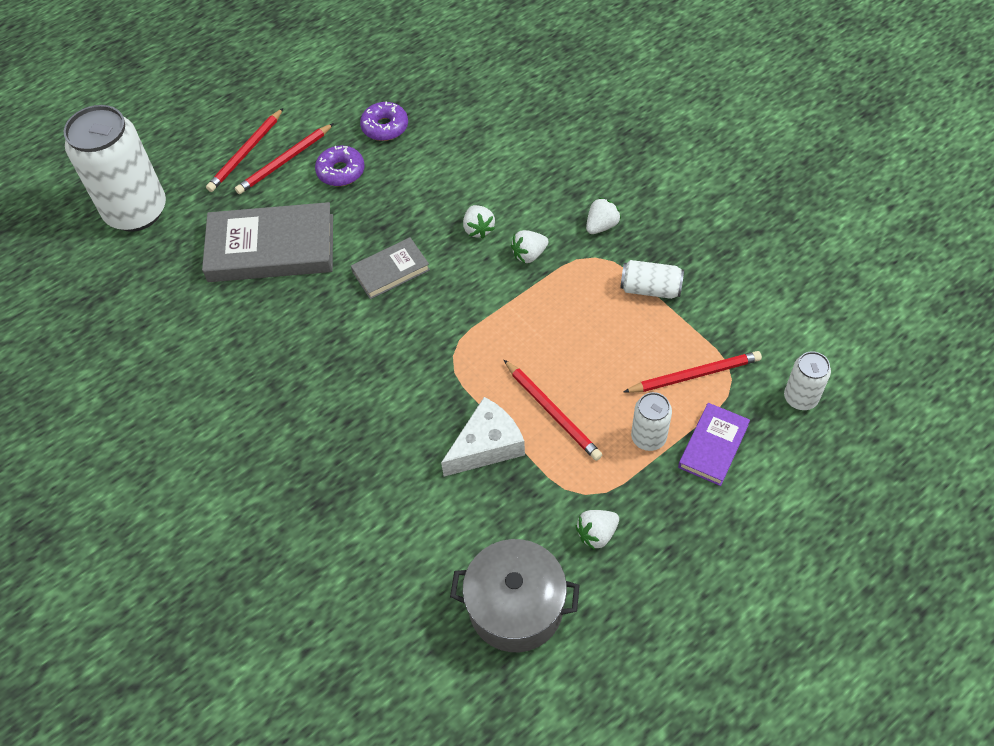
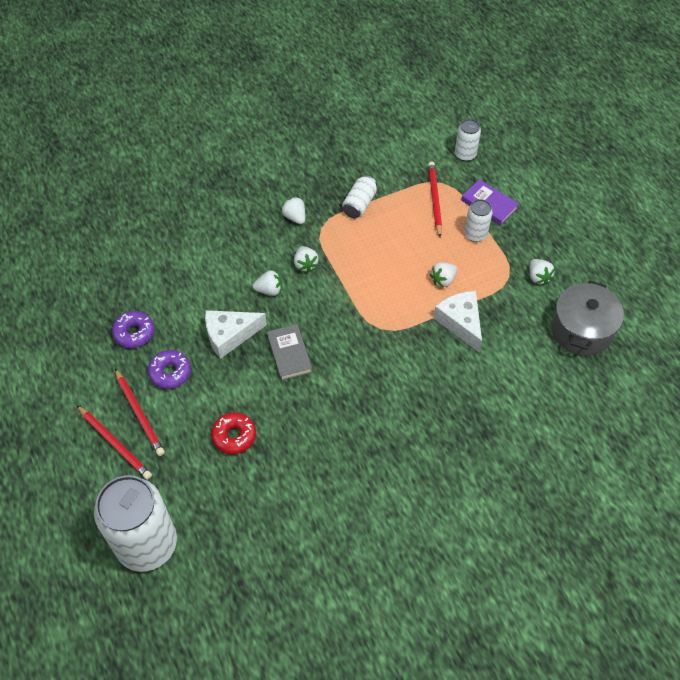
camera: 80 degrees left, 0 degrees up
(271, 248) = (234, 436): grey book -> red donut
(403, 209) = (229, 335): none -> white cheese
(552, 411) = (443, 280): red pencil -> white strawberry

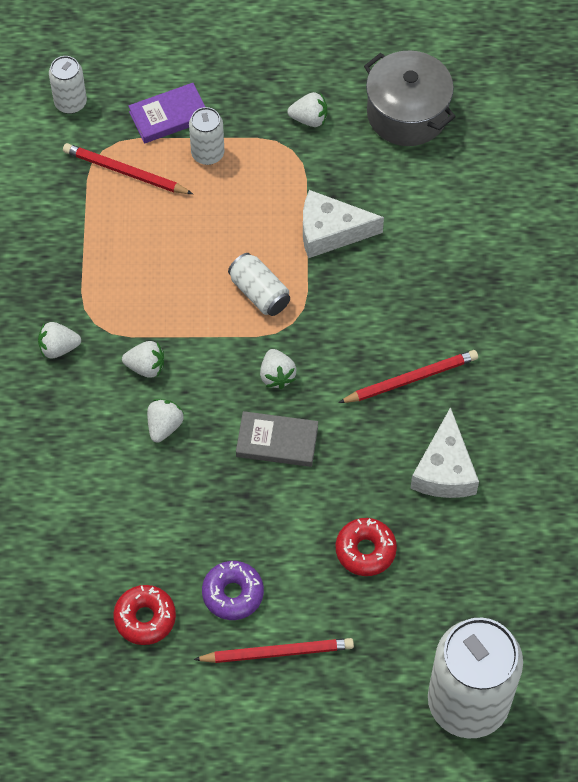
camera: 65 degrees left, 5 degrees up
(115, 443) = (307, 696): red pencil -> red pencil (410, 379)
(134, 333) = (145, 618): purple donut -> red donut
(229, 335) = (211, 501): white cheese -> white cheese (444, 470)
(359, 204) = (82, 261): white can -> white can (259, 293)
(443, 280) = (258, 221): white strawberry -> white strawberry (277, 376)

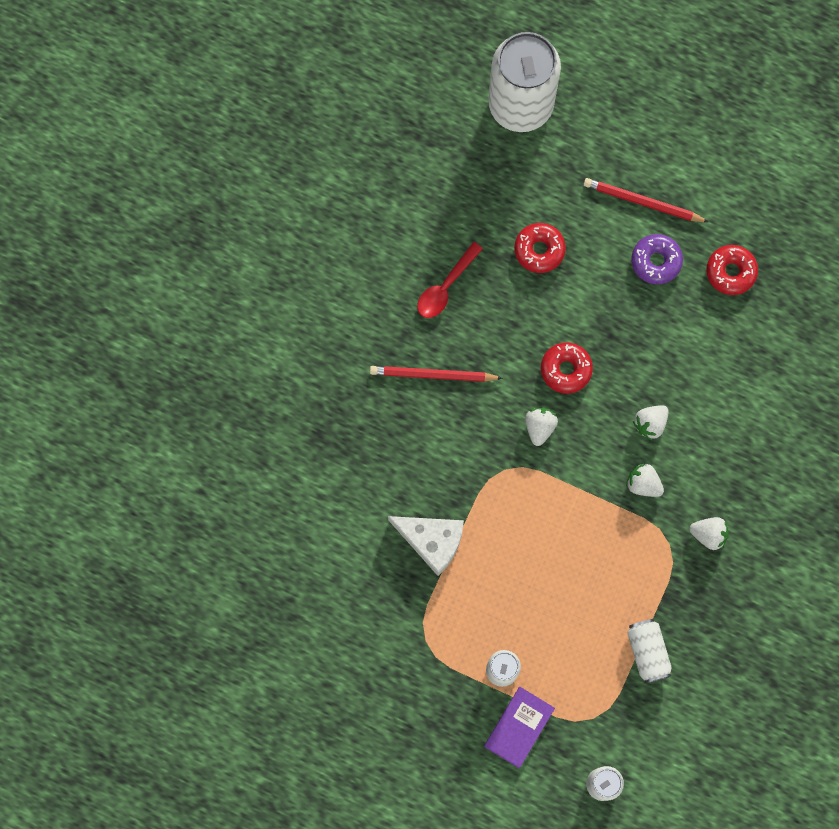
camera: 155 degrees left, 15 degrees up
(125, 172) = (583, 684): red pencil -> none
(169, 116) = (519, 727): purple book -> purple book turned 60 degrees counterclockwise
(259, 293) = (519, 510): white can -> white can (647, 652)
(277, 441) = (566, 369): grey book -> red donut
(309, 119) = (395, 665): white strawberry -> none
(407, 114) = (306, 630): grey pot -> none
(444, 470) = (445, 287): white cheese -> red spoon

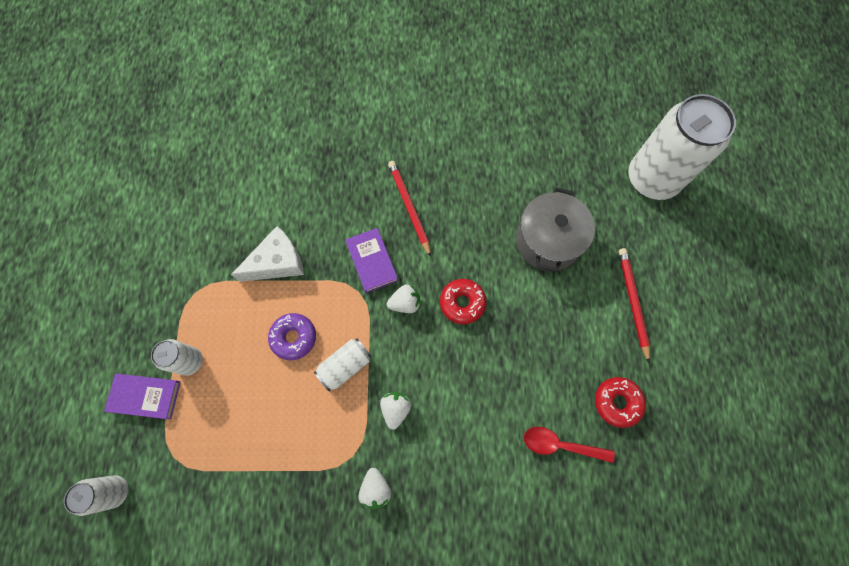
camera: 65 degrees right, 5 degrees down
(432, 541) = (277, 262): white cheese -> white cheese turned 120 degrees counterclockwise
(445, 287) = (482, 187): red spoon -> red spoon (560, 445)
(477, 441) = (372, 261): none -> purple book
(539, 250) = (547, 241): red donut -> grey pot
(647, 652) = (248, 480): white can -> white can (345, 366)
(650, 424) = (450, 391): white strawberry -> none
(656, 261) = (590, 335): purple donut -> purple donut (294, 337)

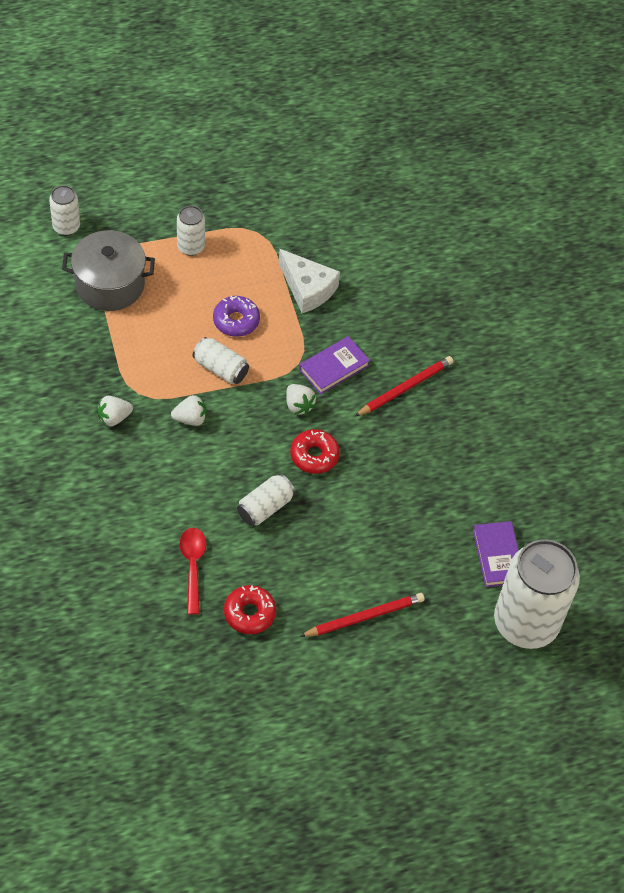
camera: 70 degrees right, 15 degrees down
(145, 396) = (150, 223): purple book -> purple book (497, 556)
(508, 361) = (265, 507): none -> white can
(547, 241) = (410, 524): grey pot -> grey pot (110, 284)

